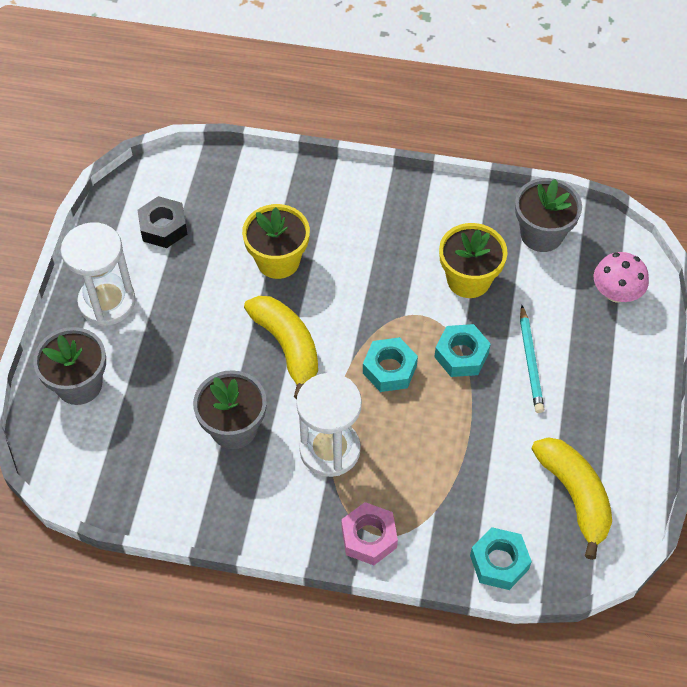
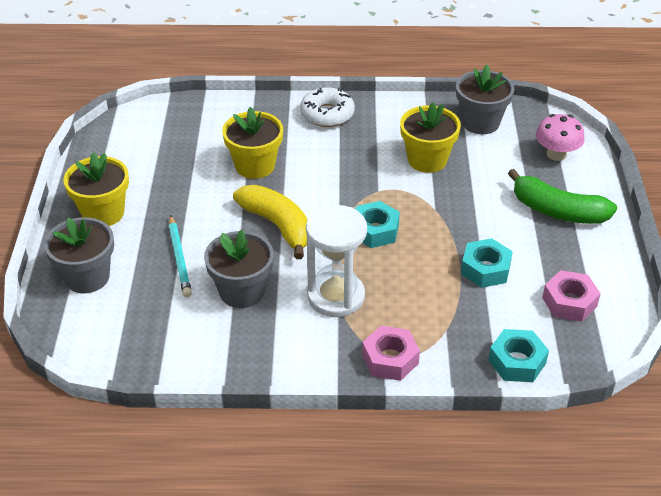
camera: 10 degrees left, 15 degrees down
(107, 302) = (103, 213): white hourglass -> yellow flower pot
(163, 227) = (145, 154): black nut -> none
(372, 197) = (327, 114): none -> white donut
(461, 355) = (436, 213): turquoise nut -> turquoise nut (485, 269)
(530, 362) = (498, 210): turquoise pencil -> turquoise pencil (179, 258)
(575, 496) = (569, 302): yellow banana -> pink nut
(595, 373) = (557, 211): none -> green banana

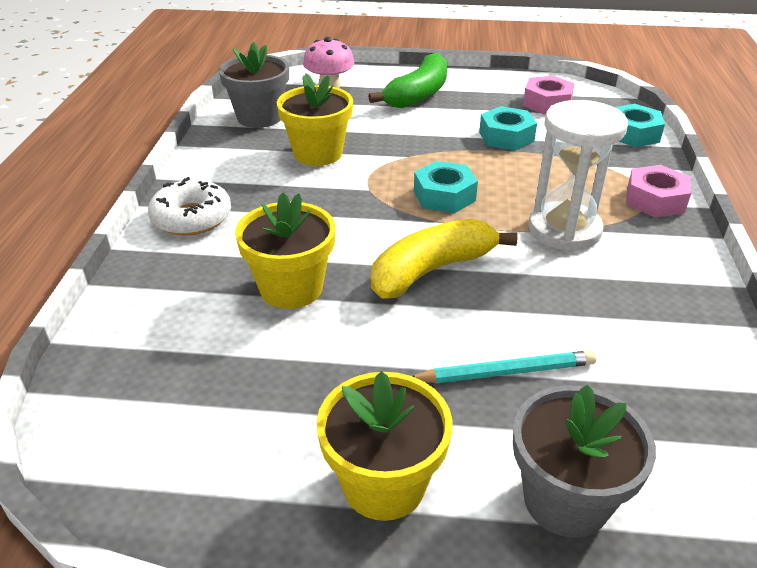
camera: 85 degrees left, 5 degrees down
(242, 291) = (569, 306): grey flower pot -> none

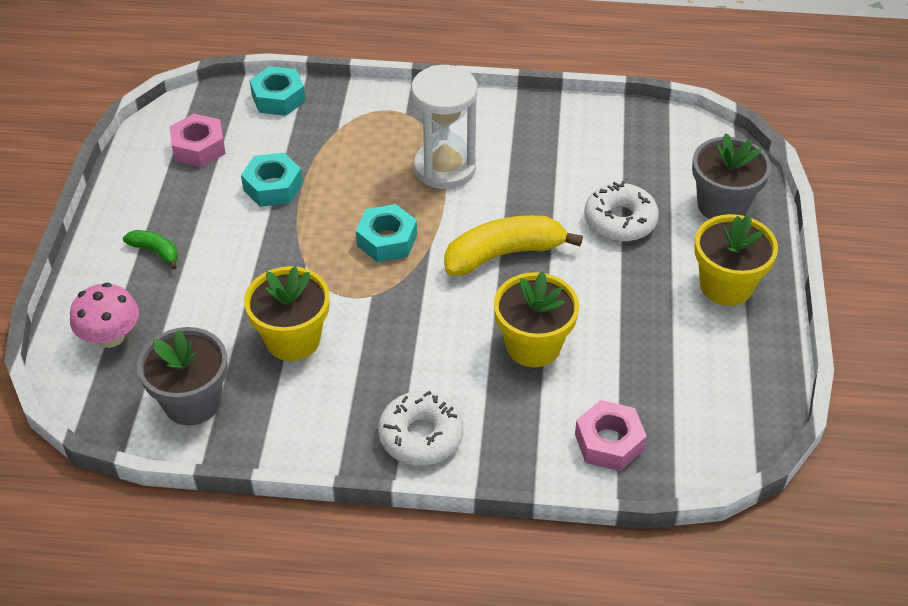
camera: 90 degrees left, 10 degrees up
(418, 94) = (155, 251): green banana -> green banana, size x0.50
(432, 270) = (504, 254): yellow banana -> yellow banana turned 105 degrees clockwise
(506, 372) = (620, 220): turquoise pencil -> white donut
(655, 200) = (400, 107): pink nut -> pink nut (609, 442)

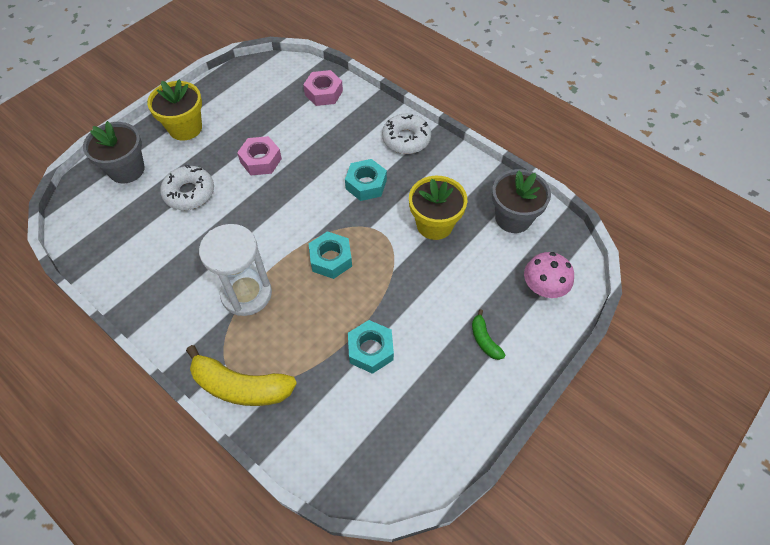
camera: 145 degrees left, 10 degrees up
(199, 147) = (400, 428): pink nut -> pink nut (261, 160)
(278, 98) = (303, 447): turquoise nut -> turquoise nut (366, 184)
(504, 254) = (273, 210): yellow banana -> yellow banana (240, 386)
(533, 345) = (311, 151): yellow flower pot -> none

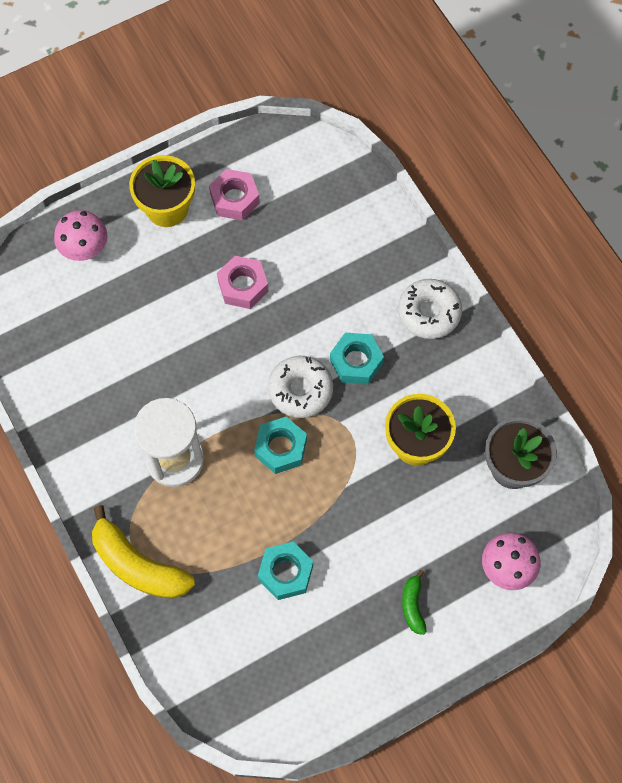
camera: 20 degrees right, 10 degrees up
(127, 170) = (84, 248): grey flower pot -> pink mushroom
(189, 193) = (148, 305): white donut -> white donut (300, 390)
(323, 93) = (352, 208): pink nut -> pink nut (235, 199)

